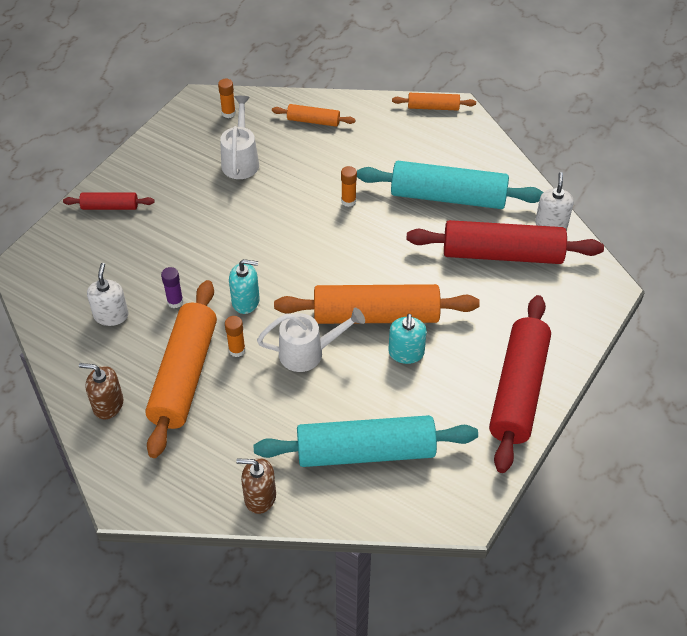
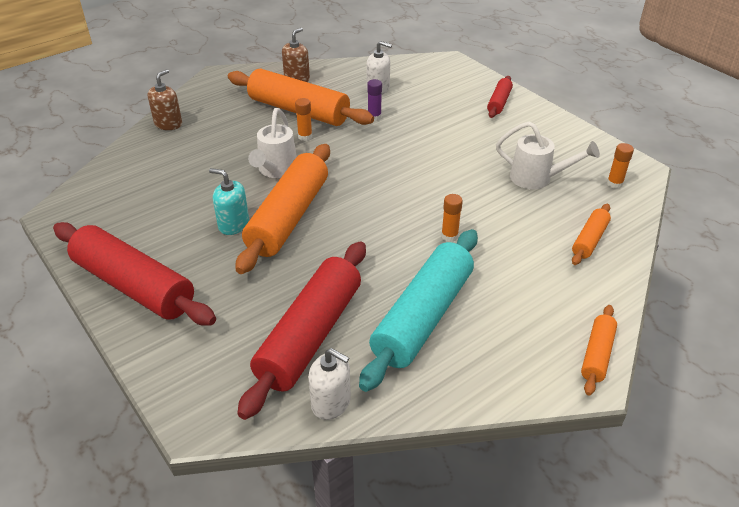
camera: 110 degrees right, 10 degrees down
(246, 301) = (353, 149): turquoise soap dispenser -> none
(365, 451) = (158, 178): turquoise rolling pin -> none

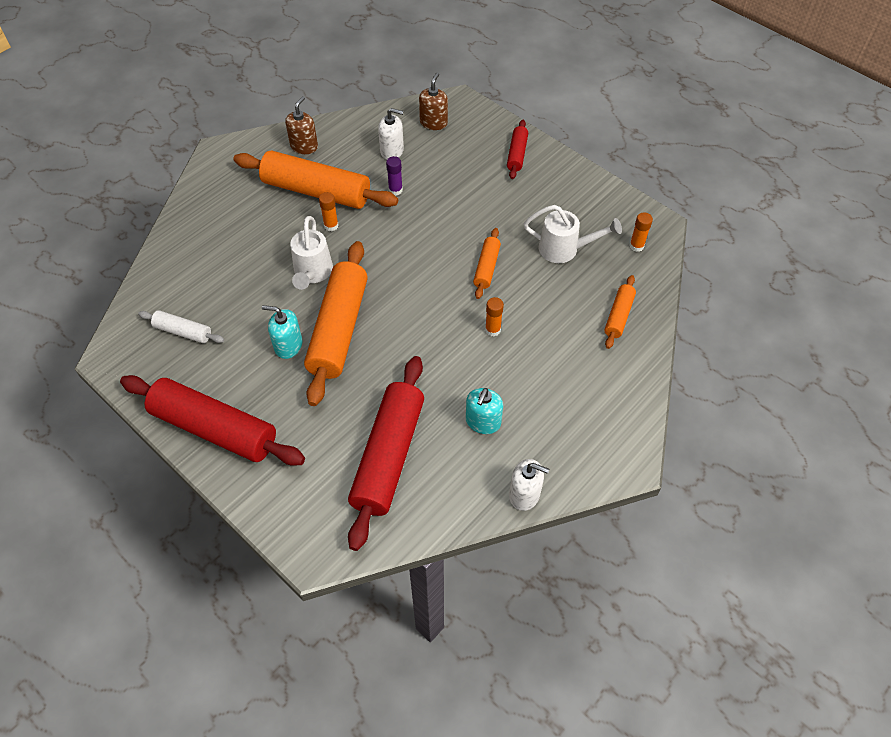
camera: 10 degrees left, 15 degrees up
(134, 201) = (183, 331): none -> white rolling pin
(168, 124) = (186, 227): brown soap dispenser -> brown soap dispenser (433, 123)
(331, 402) = (421, 518): white soap dispenser -> white soap dispenser (524, 494)
(423, 317) = (483, 422): turquoise rolling pin -> turquoise soap dispenser
(597, 354) = (634, 437): orange rolling pin -> orange rolling pin (486, 268)

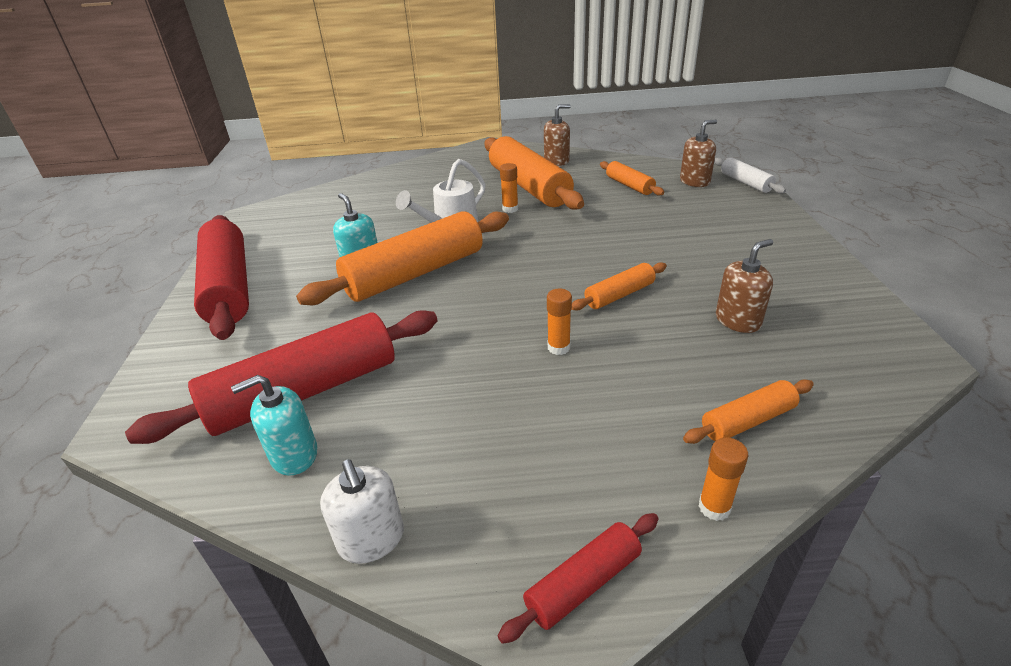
camera: 45 degrees right, 20 degrees down
(183, 331) = (311, 222): white rolling pin -> white rolling pin (745, 182)
(392, 151) = (629, 185): white soap dispenser -> orange rolling pin
(395, 190) = (598, 208): purple glue stick -> none
(483, 422) = (434, 424): turquoise soap dispenser -> turquoise soap dispenser (294, 455)
(517, 154) = (764, 228): red rolling pin -> red rolling pin (583, 583)
(564, 249) = (738, 321): white watering can -> brown soap dispenser
(636, 246) = (855, 362): orange glue stick -> orange glue stick (714, 507)

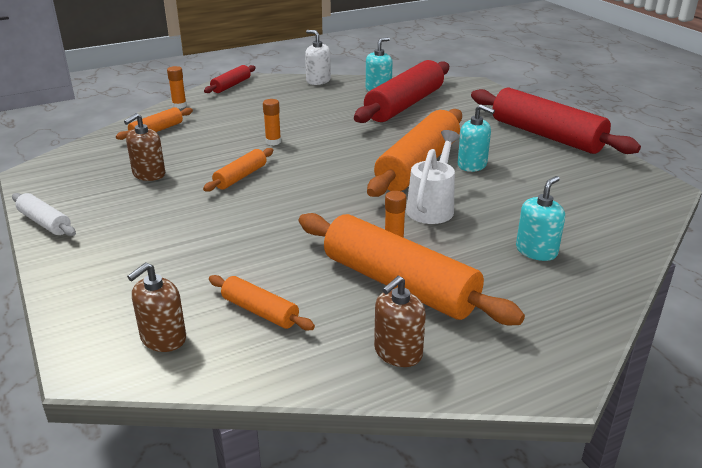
camera: 155 degrees right, 5 degrees down
(417, 190) = (536, 251): none -> turquoise soap dispenser
(745, 182) = (84, 350): white rolling pin -> white rolling pin (45, 222)

